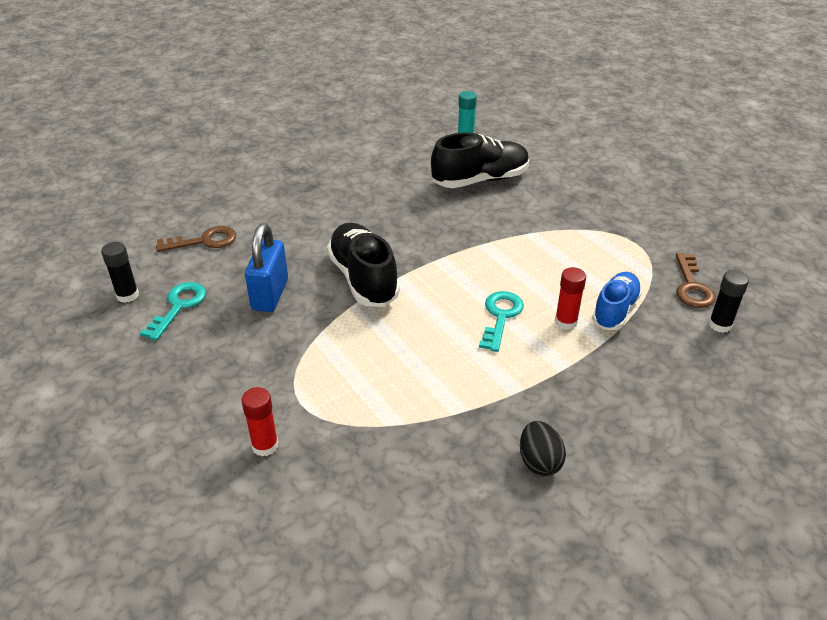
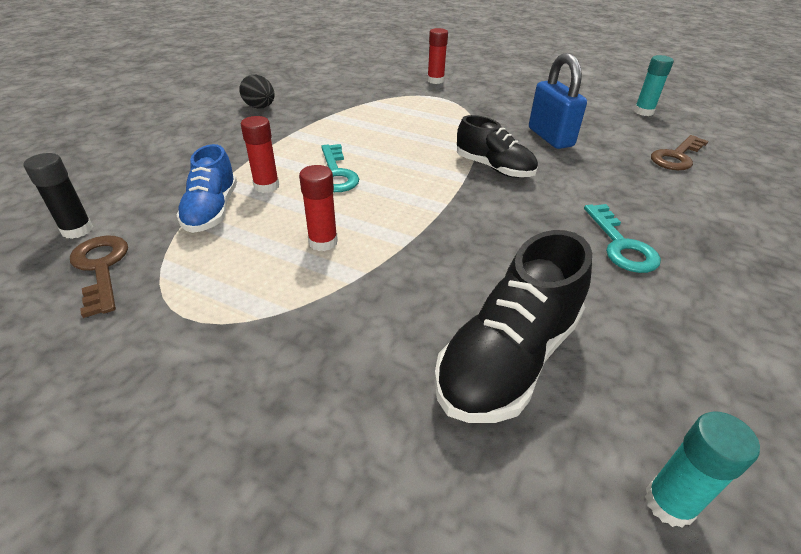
camera: 150 degrees right, 0 degrees up
(127, 295) = (643, 112): black glue stick -> turquoise glue stick
(178, 306) = (598, 115): turquoise key -> turquoise key (621, 245)
(363, 279) = (494, 168): black shoe -> black shoe, size x0.67
(540, 260) = (323, 242): none -> red glue stick

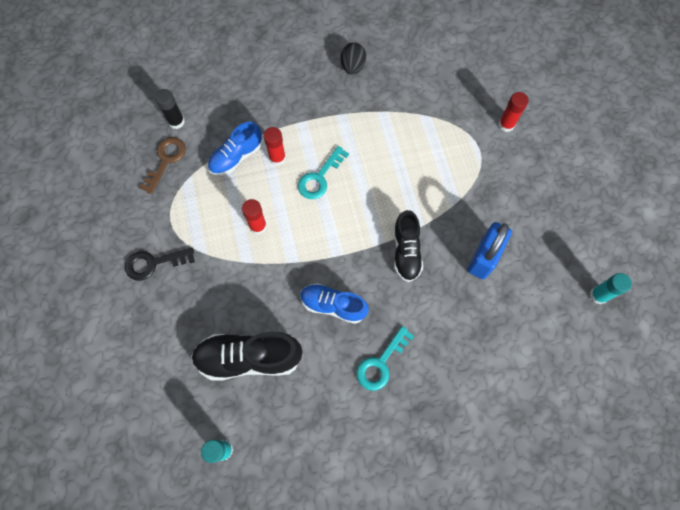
camera: 50 degrees right, 30 degrees up
(215, 379) = (154, 263): none -> black key
(505, 241) = (333, 305): none -> blue shoe
(676, 157) = (532, 349): brown key -> none

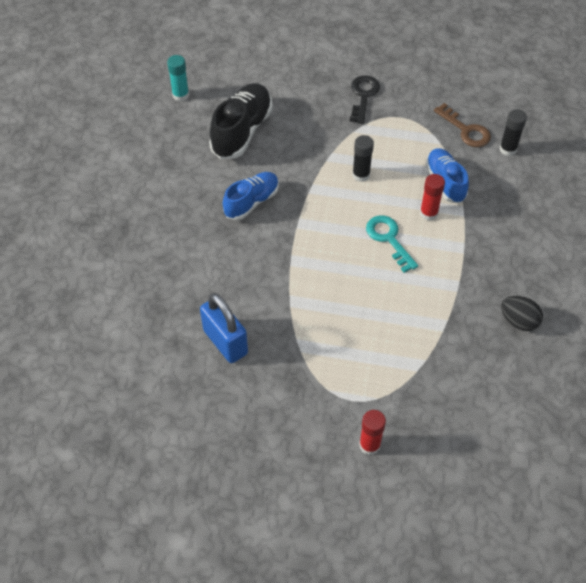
camera: 115 degrees right, 15 degrees down
(258, 226) = (361, 175): red glue stick -> black glue stick
(381, 363) = (179, 216): turquoise key -> none
(406, 251) = (270, 278): black shoe -> none
(598, 295) = (123, 428): turquoise glue stick -> none

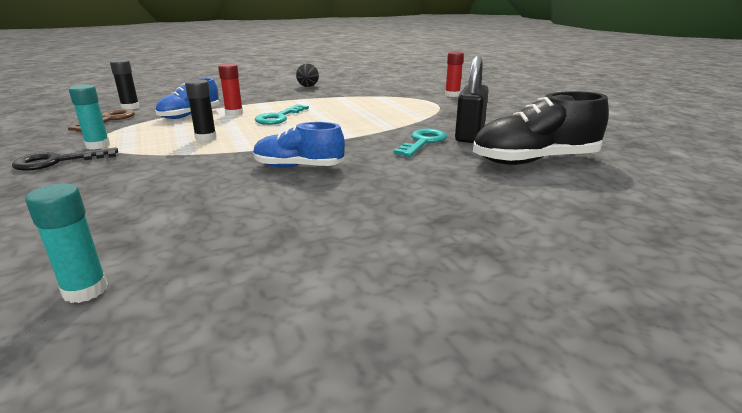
camera: 125 degrees left, 30 degrees down
(225, 342) = (469, 135): blue padlock -> black padlock
(239, 299) = (423, 142): none -> turquoise key
(242, 131) = (170, 205): black shoe -> black shoe (534, 161)
(387, 116) = (98, 146): none -> turquoise glue stick

